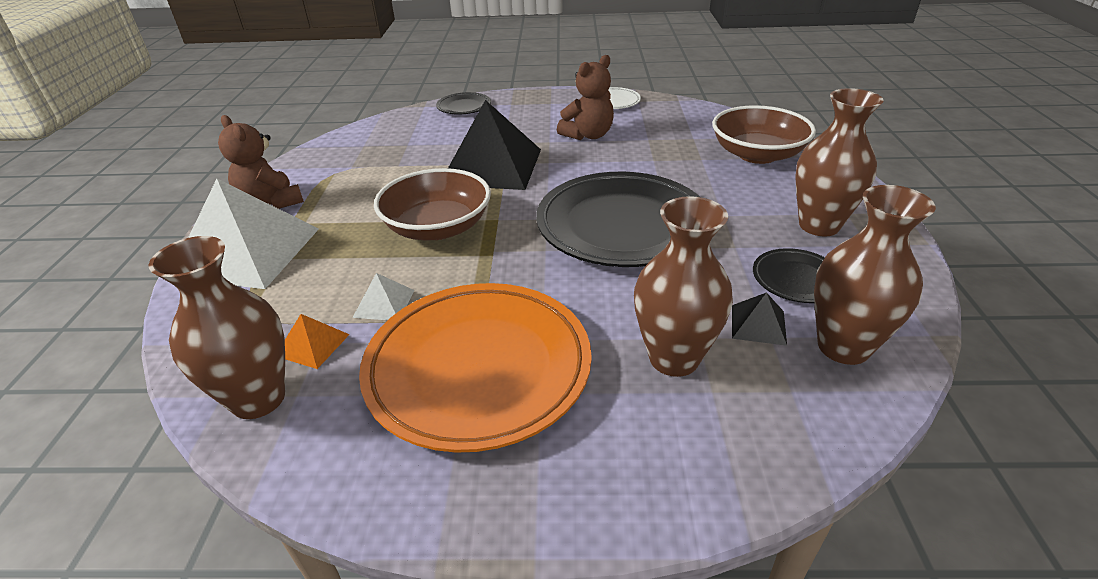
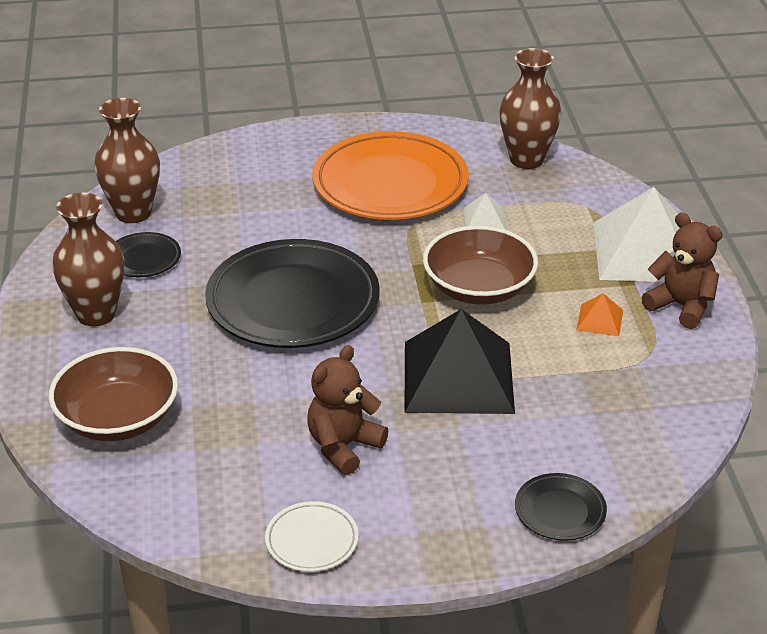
camera: 170 degrees right, 0 degrees up
(312, 345) = (517, 189): orange pyramid -> orange pyramid (599, 320)
(674, 358) = (255, 198): brown vase -> none
(758, 324) = (188, 223): black pyramid -> none

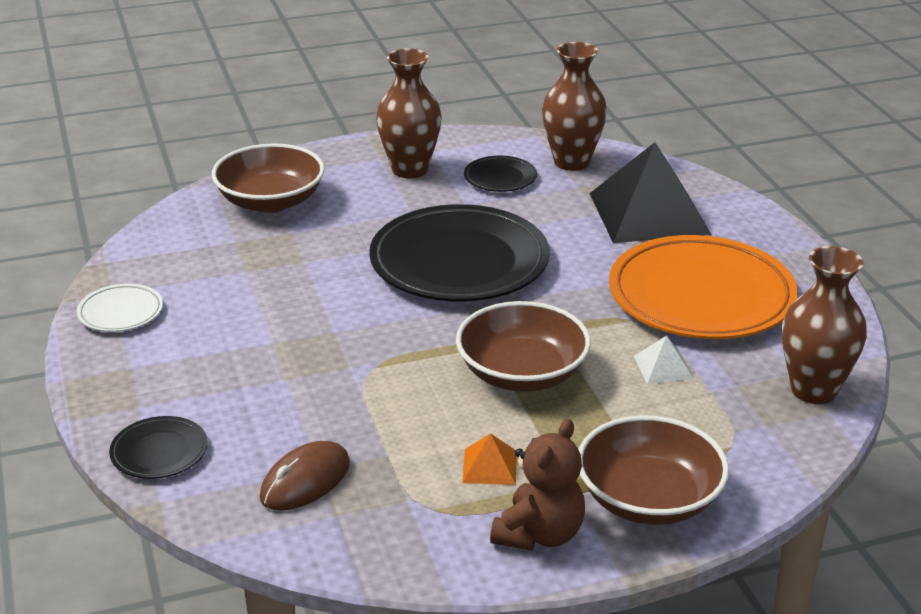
camera: 80 degrees right, 5 degrees down
(343, 446) = (245, 315): brown teddy bear -> none
(458, 377) = (361, 372): black pyramid -> black pyramid (649, 213)
(609, 420) = (305, 481): none -> brown mouse
(644, 251) = (649, 499): white pyramid -> brown bowl

